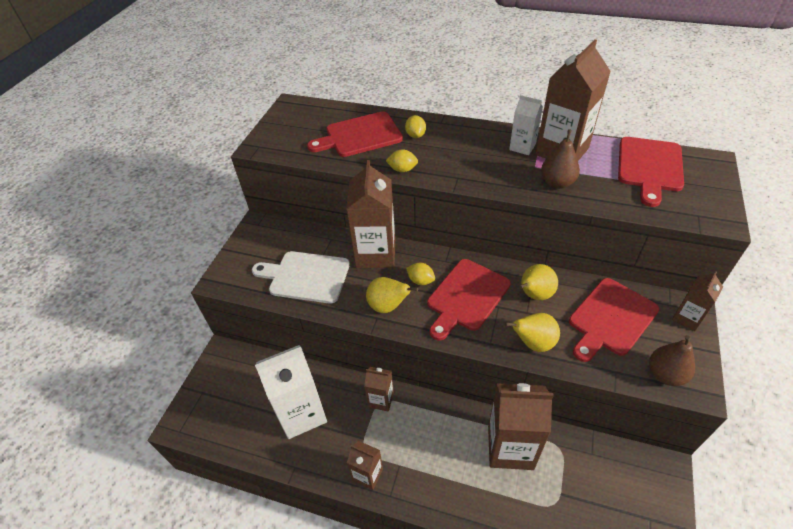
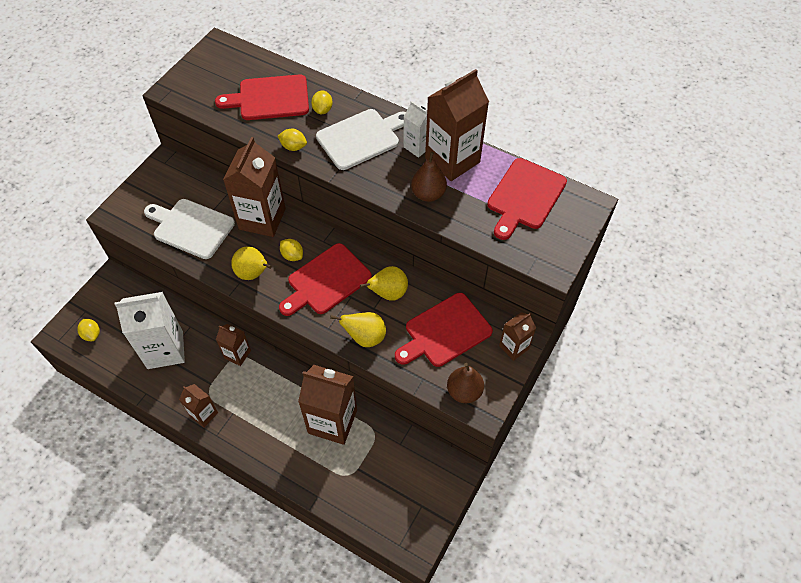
camera: 10 degrees right, 10 degrees up
(216, 416) = (92, 334): none -> yellow lemon
(465, 150) = (361, 138): none -> white cutting board

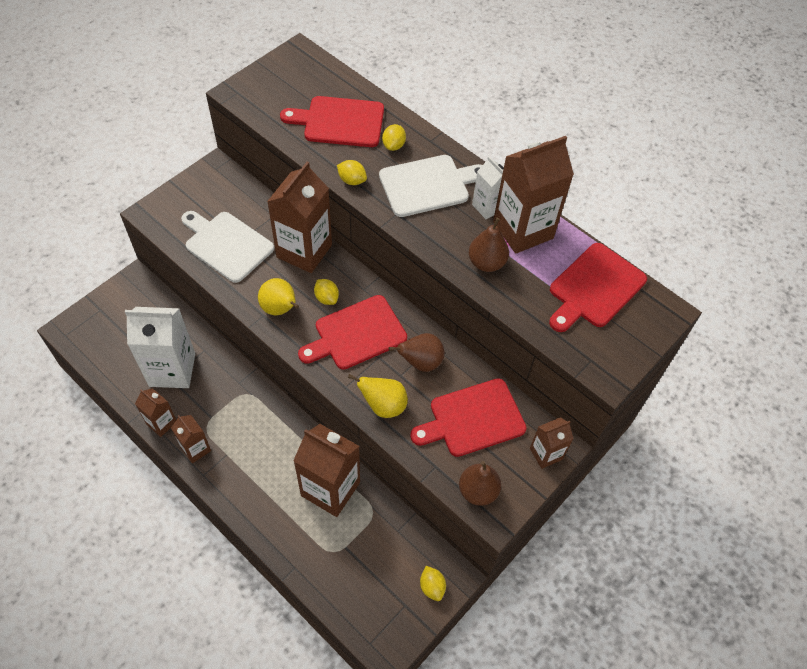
camera: 10 degrees right, 0 degrees up
(92, 334) = (101, 336): yellow lemon -> yellow lemon (432, 586)
(237, 354) = (247, 392): brown carton -> brown carton (161, 423)
(388, 293) = (420, 362): yellow pear -> brown pear

